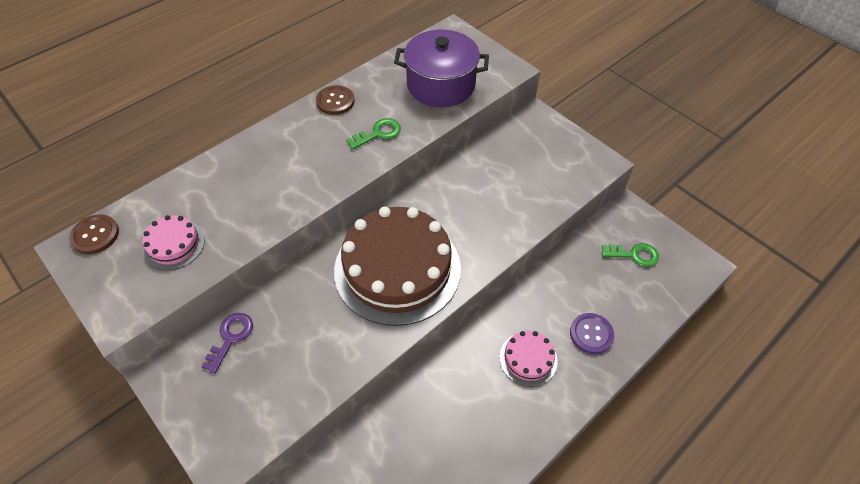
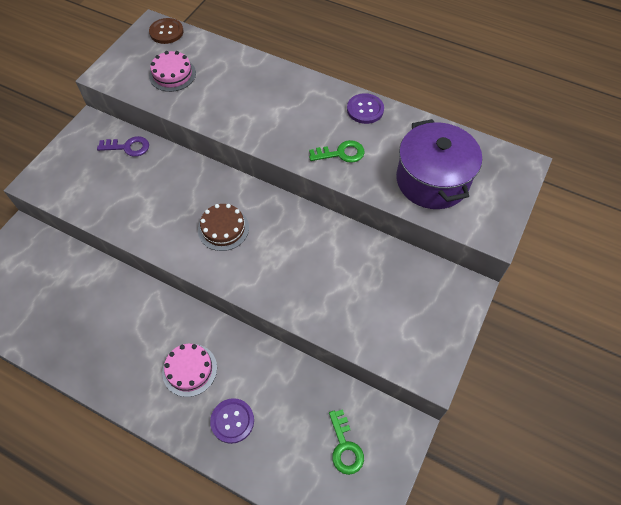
camera: 70 degrees right, 5 degrees up
(335, 101) = (365, 109): brown button -> purple button
(378, 133) = (341, 153): green key -> green key turned 45 degrees counterclockwise
(397, 269) = (223, 228): brown cake -> brown cake, size x0.45

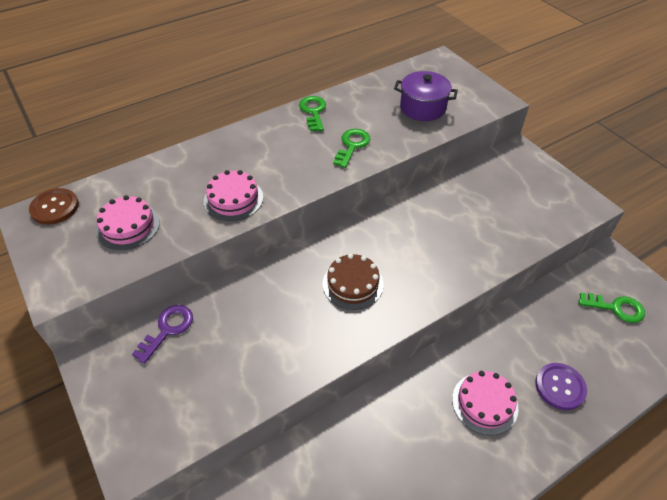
camera: 60 degrees left, 10 degrees down
(232, 113) = (233, 199): none -> pink cake
(365, 109) = (313, 112): purple button -> green key
(432, 180) = (422, 108): purple pot -> purple pot, size x0.65

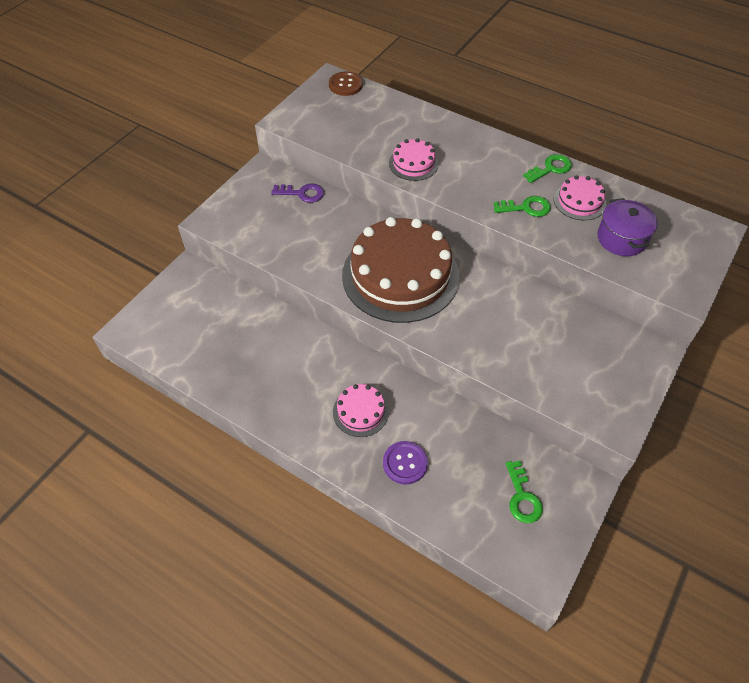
camera: 65 degrees right, 5 degrees up
(128, 226) = (352, 124): pink cake -> pink cake (579, 201)
(353, 284) = (400, 275): brown cake -> brown cake, size x2.23

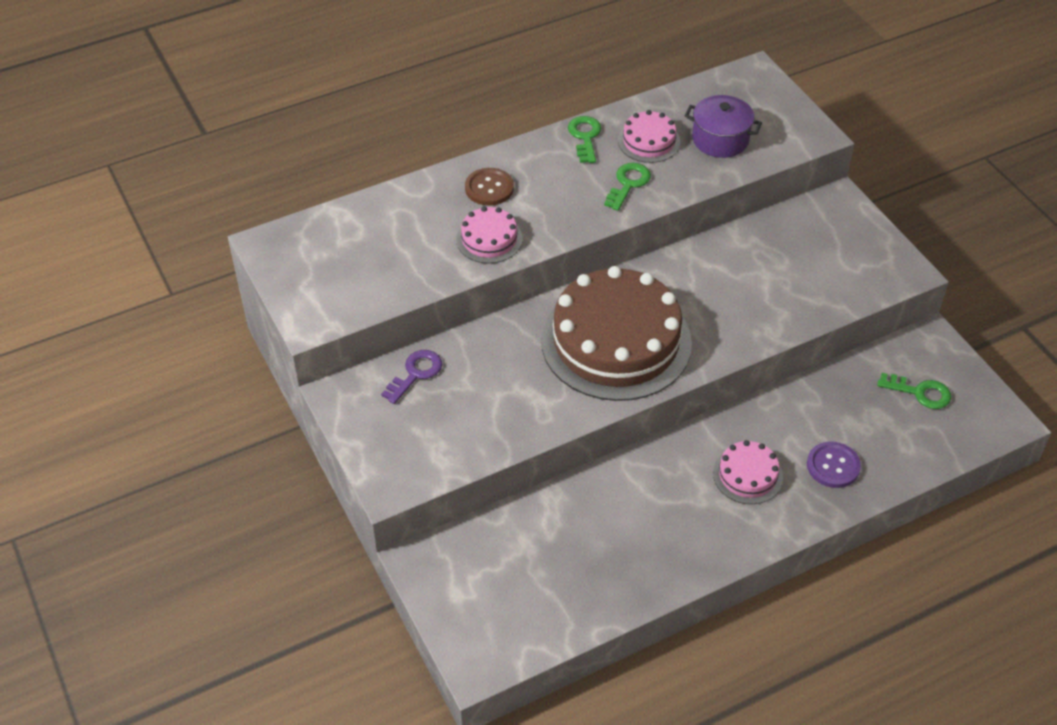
camera: 60 degrees left, 5 degrees down
(345, 85) = (293, 236): brown button -> brown button (489, 188)

